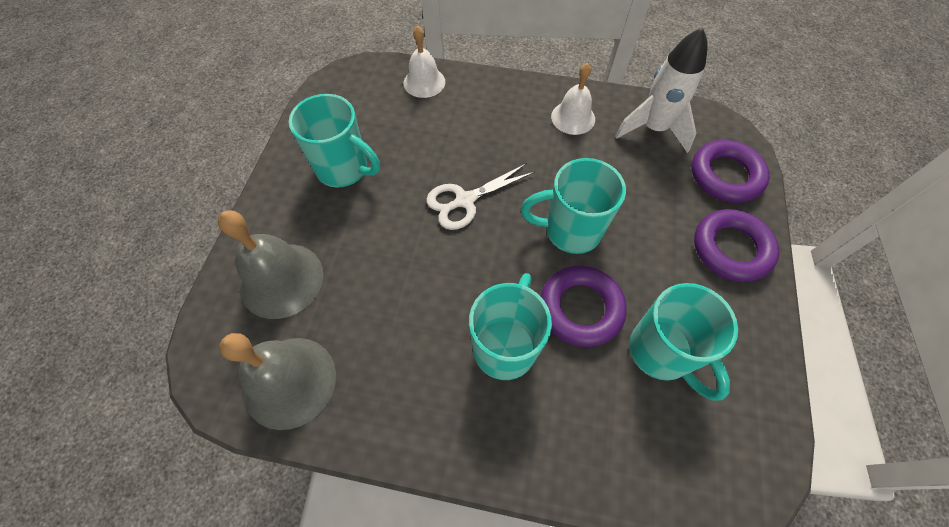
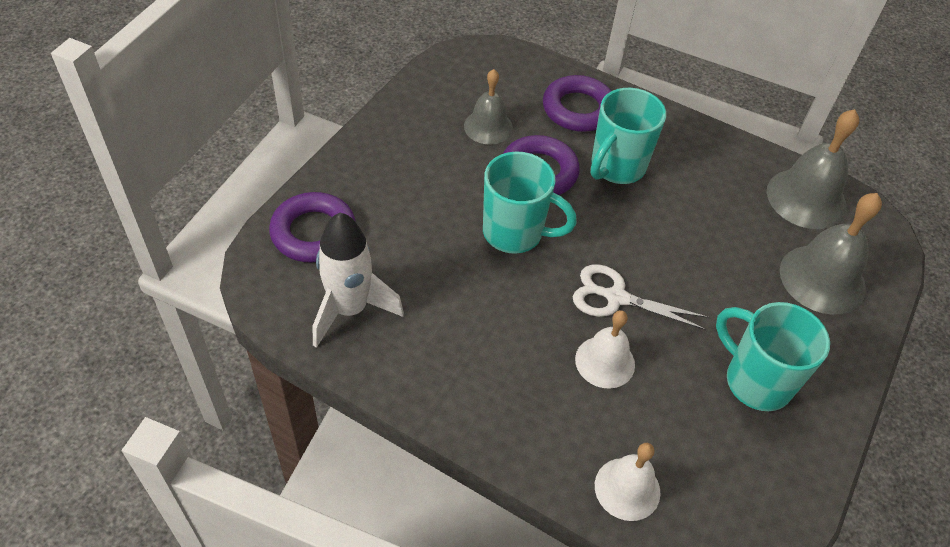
camera: 165 degrees left, 10 degrees down
(465, 200) = (616, 297): white scissors -> white scissors turned 150 degrees counterclockwise
(573, 117) = (440, 358): white bell -> white bell (605, 362)
(661, 352) = (488, 127): turquoise mug -> grey bell
(731, 249) = (369, 172): purple ring -> purple ring (578, 109)

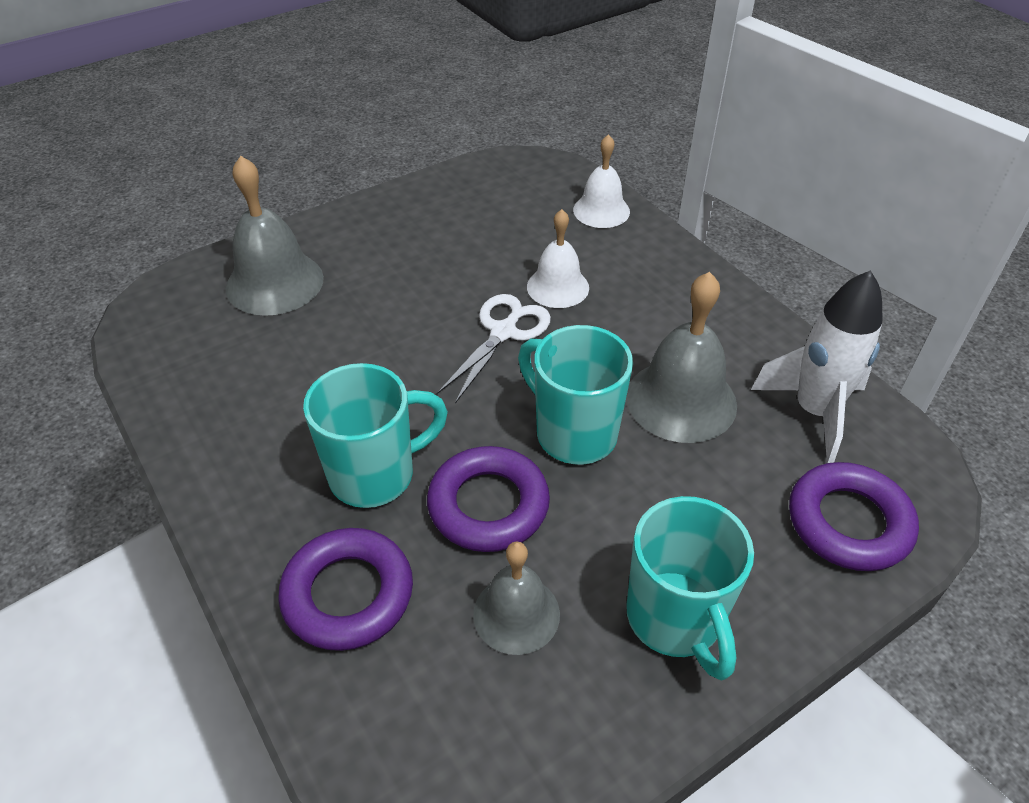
camera: 150 degrees left, 5 degrees down
(616, 297) = (503, 332): white scissors -> white scissors turned 105 degrees counterclockwise
(755, 381) = (431, 235): turquoise mug -> turquoise mug (675, 619)
(806, 198) = (186, 357): grey bell -> grey bell (681, 400)

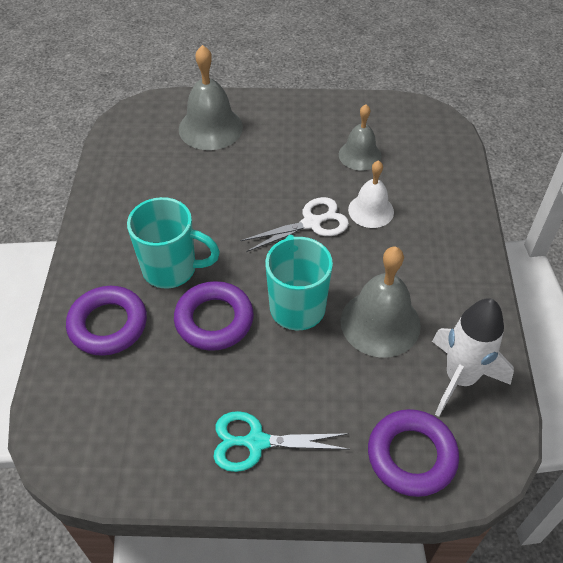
camera: 35 degrees right, 5 degrees up
(516, 614) = (178, 386): grey bell -> grey bell (359, 155)
(601, 210) = (448, 171): white bell -> none
(675, 619) = (256, 442): turquoise mug -> turquoise scissors

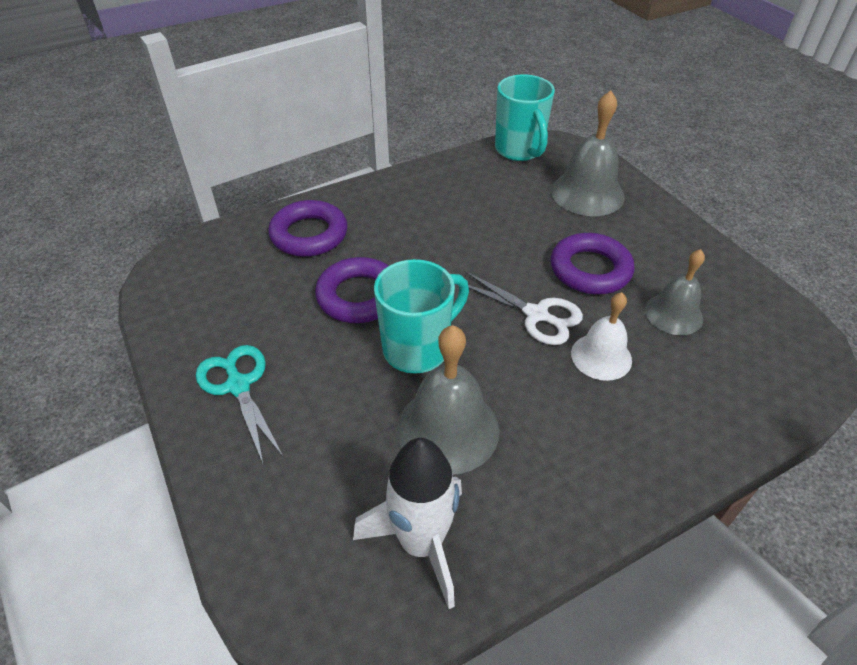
camera: 60 degrees right, 5 degrees down
(171, 269) = (396, 244): turquoise mug -> turquoise mug (519, 150)
(411, 456) = (285, 531): purple ring -> purple ring (590, 270)

